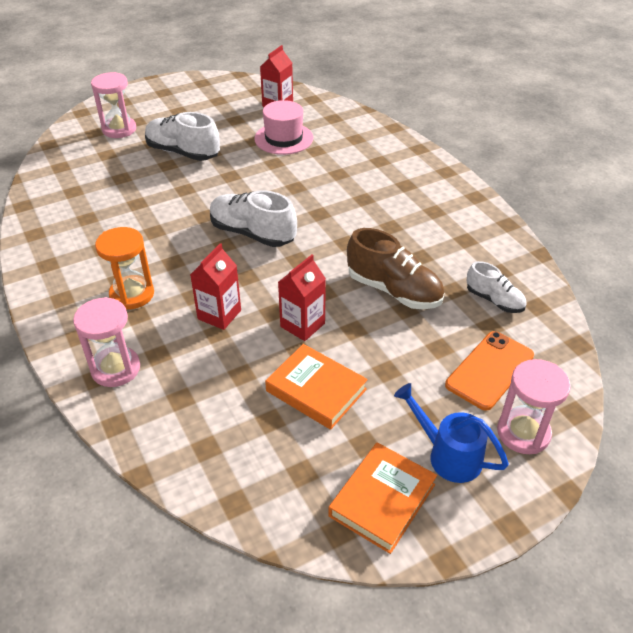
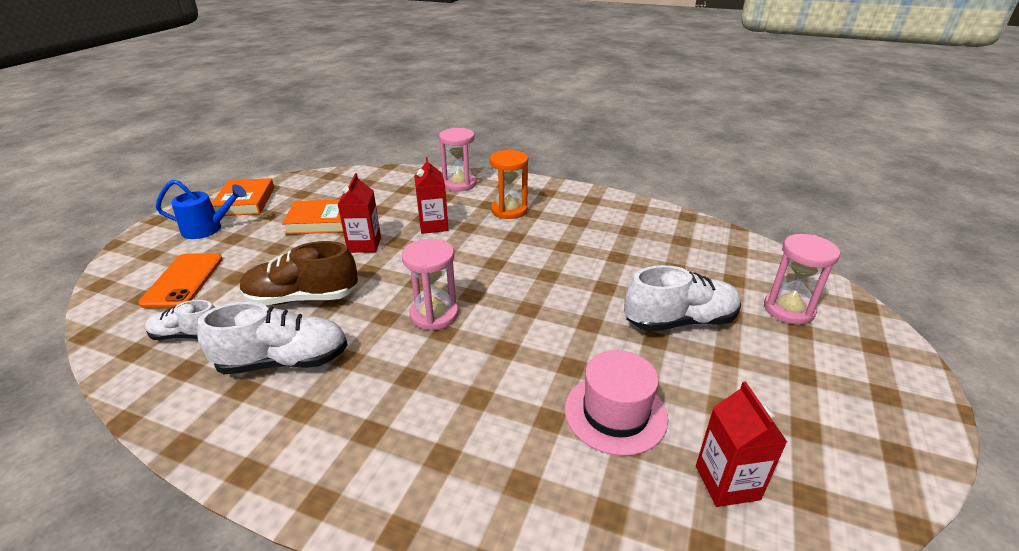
camera: 140 degrees right, 10 degrees down
(252, 233) = (484, 282): white shoe -> white shoe (284, 361)
(523, 433) = (149, 257): pink hourglass -> pink hourglass (434, 315)

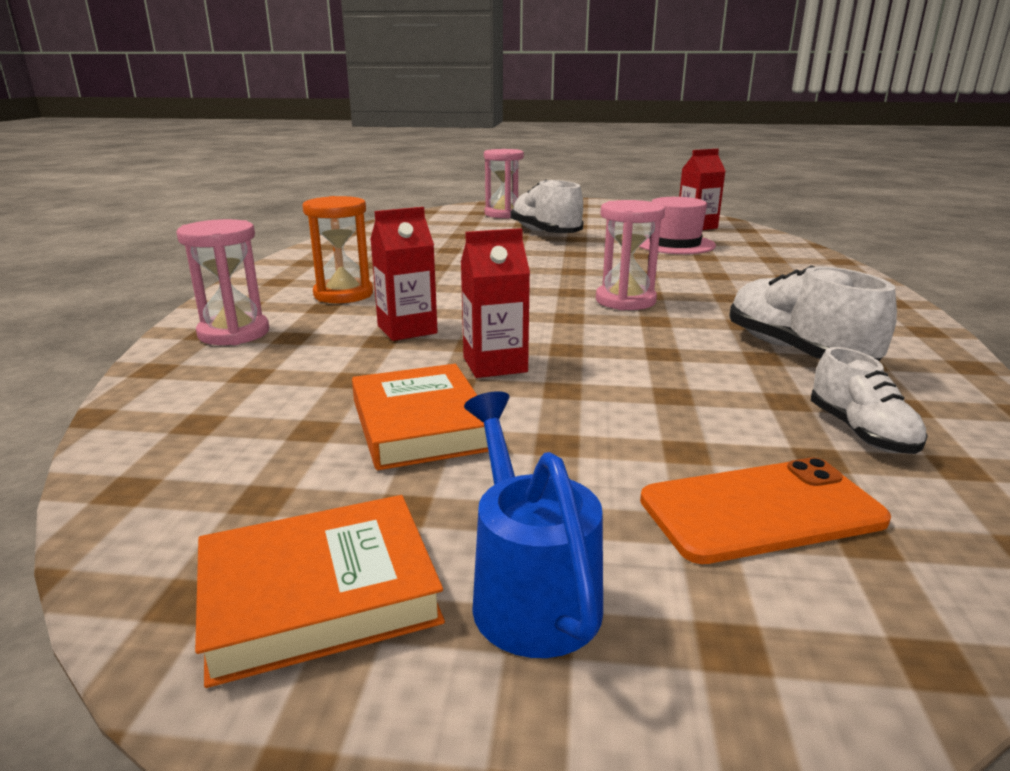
camera: 105 degrees left, 10 degrees down
(302, 298) = (676, 374): brown shoe -> none

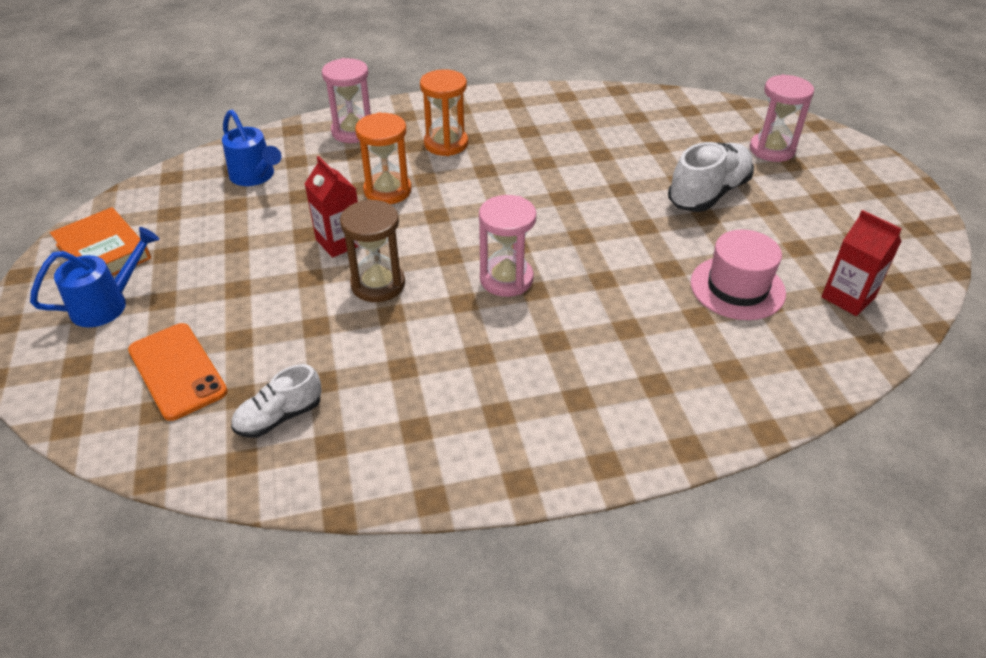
camera: 70 degrees right, 20 degrees up
(251, 407) = (255, 176): none -> blue watering can
(407, 329) = (387, 191): red carton -> orange hourglass
(420, 424) = (248, 236): orange book -> none
(602, 353) = (378, 284): none -> brown hourglass
(796, 351) = (422, 387): white shoe -> none

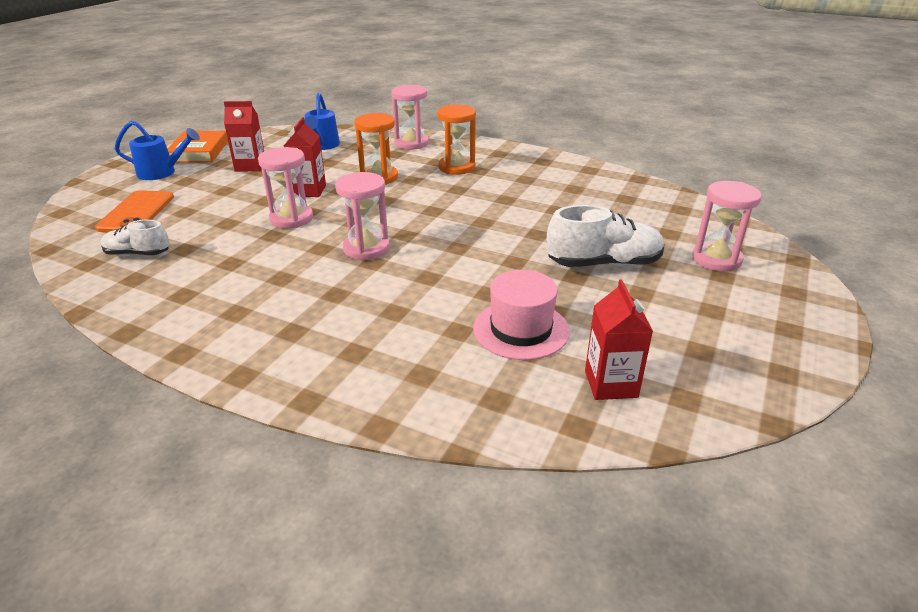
camera: 40 degrees right, 10 degrees down
(213, 242) = (250, 166): none -> red carton
(378, 284) = (291, 218): brown hourglass -> pink hourglass

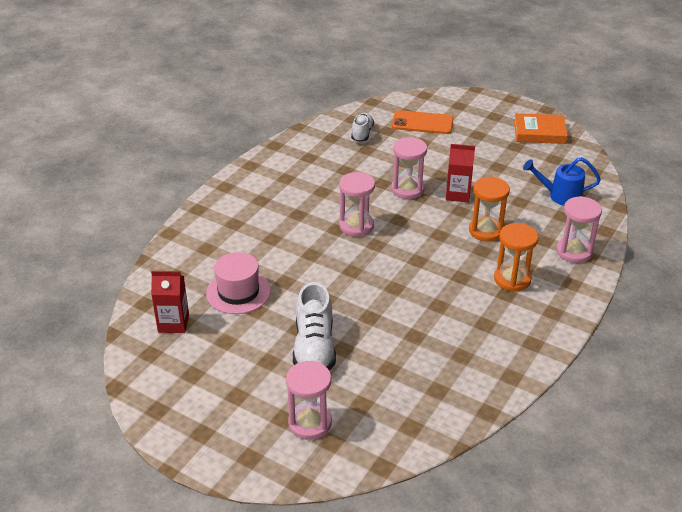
camera: 95 degrees right, 5 degrees up
(162, 173) = (493, 122): blue watering can -> none
(250, 166) = (508, 161): red carton -> none

